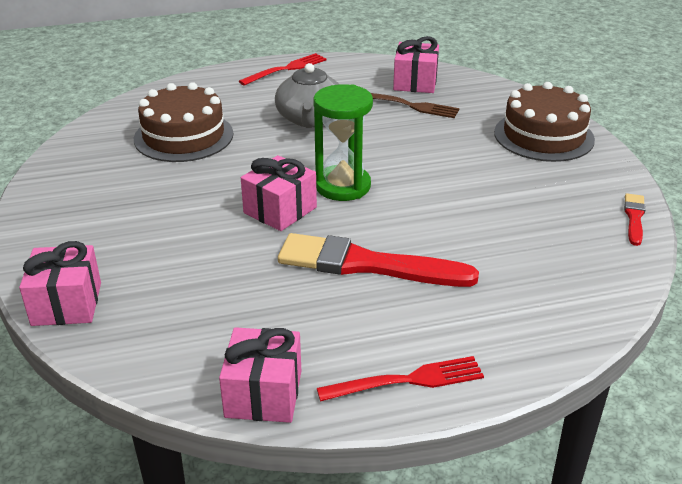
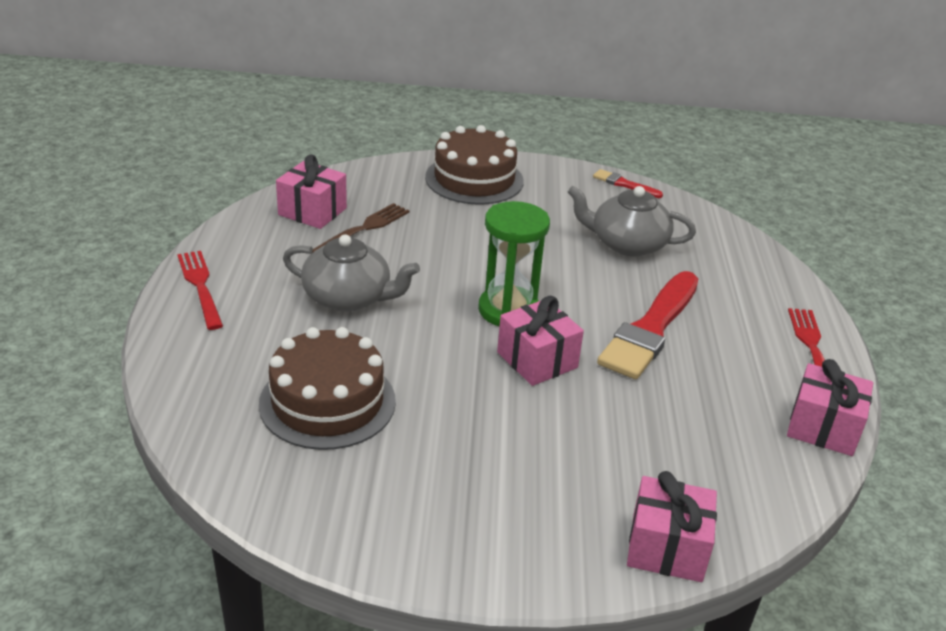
camera: 75 degrees left, 0 degrees up
(510, 233) = (627, 244): none -> grey teapot

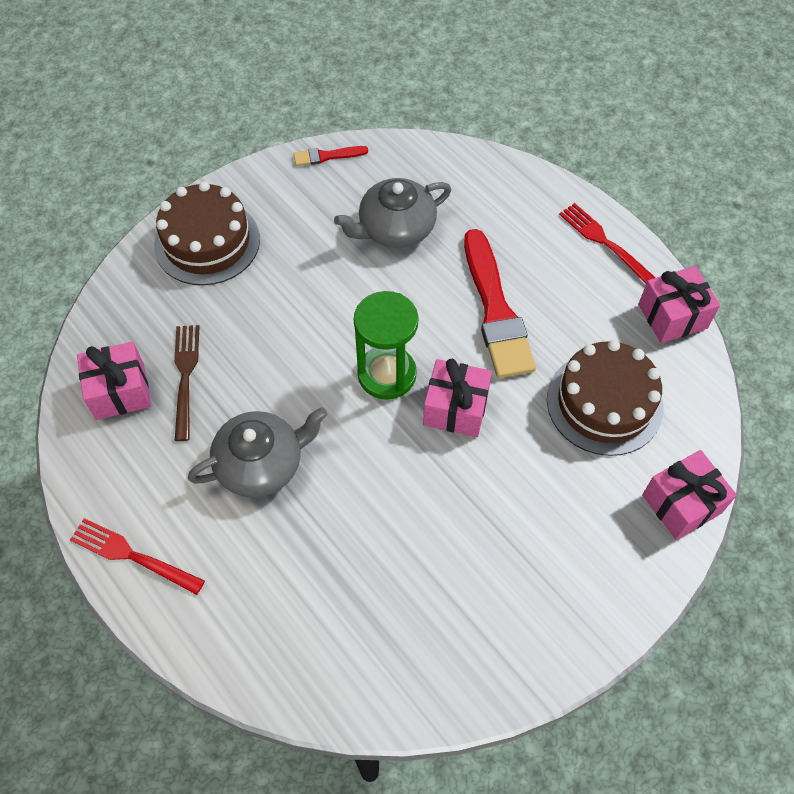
camera: 40 degrees left, 25 degrees up
(327, 402) = (364, 580): brown cake -> brown cake (604, 403)

